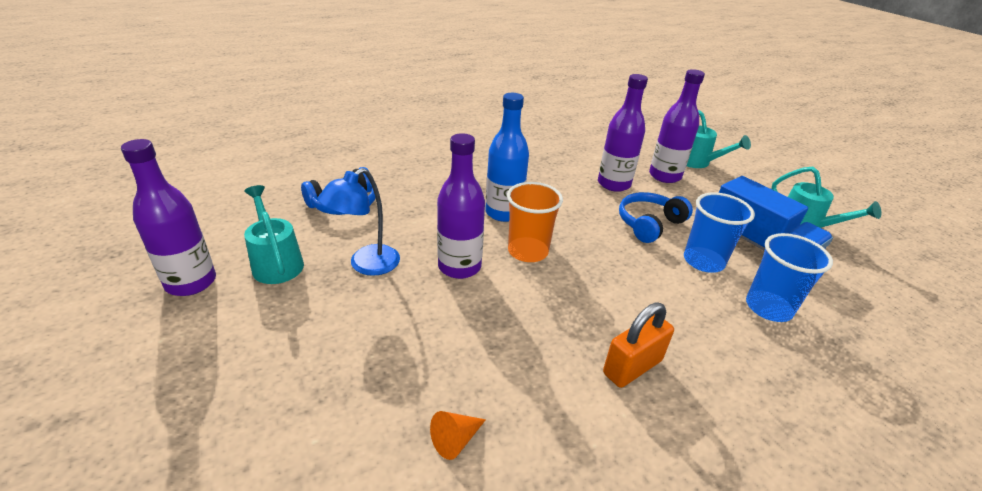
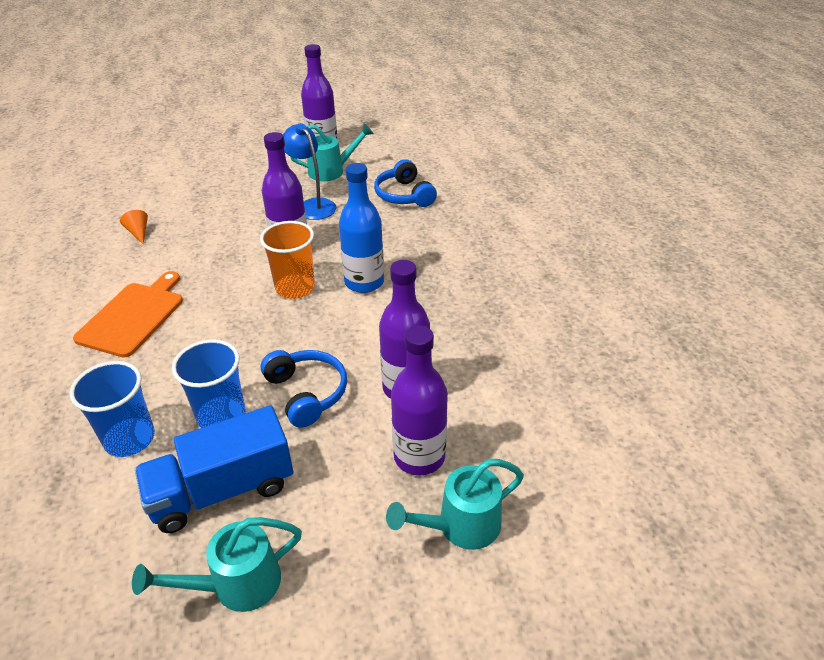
camera: 105 degrees right, 5 degrees up
(632, 367) = (133, 316): orange padlock -> orange cutting board

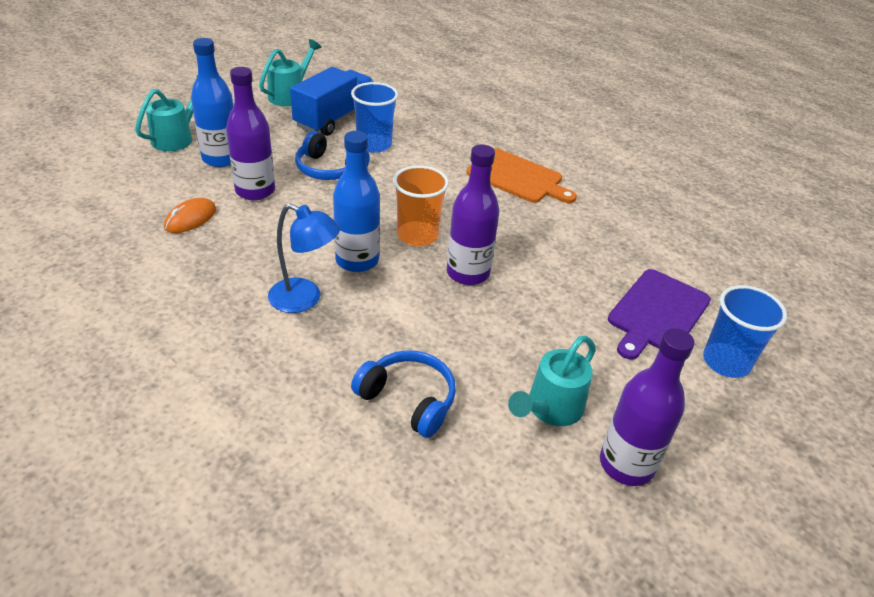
camera: 145 degrees right, 0 degrees up
(129, 439) = (416, 123): blue cup -> blue cup (726, 362)
(133, 316) = (518, 177): orange cutting board -> orange cutting board turned 45 degrees counterclockwise
(138, 232) = (630, 240): orange cone -> none
(203, 189) = (657, 313): none -> purple cutting board
(312, 205) = (507, 336): blue lamp -> blue lamp (304, 299)
(419, 456) = (221, 158): purple bottle -> blue bottle
(488, 372) = (190, 218): none -> orange mouse

